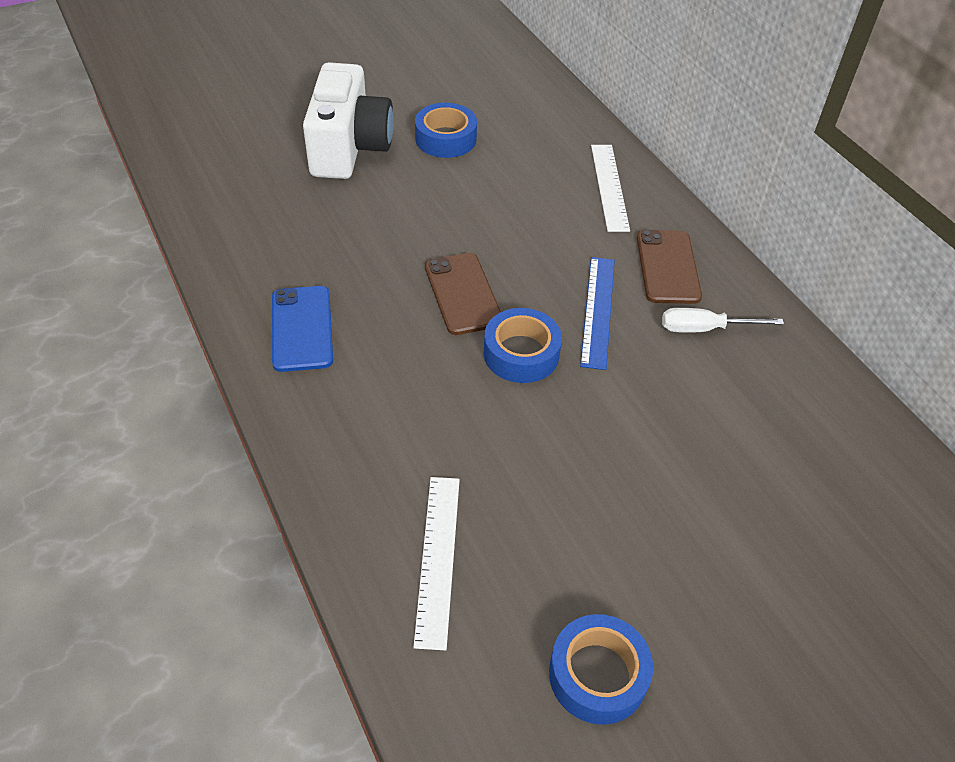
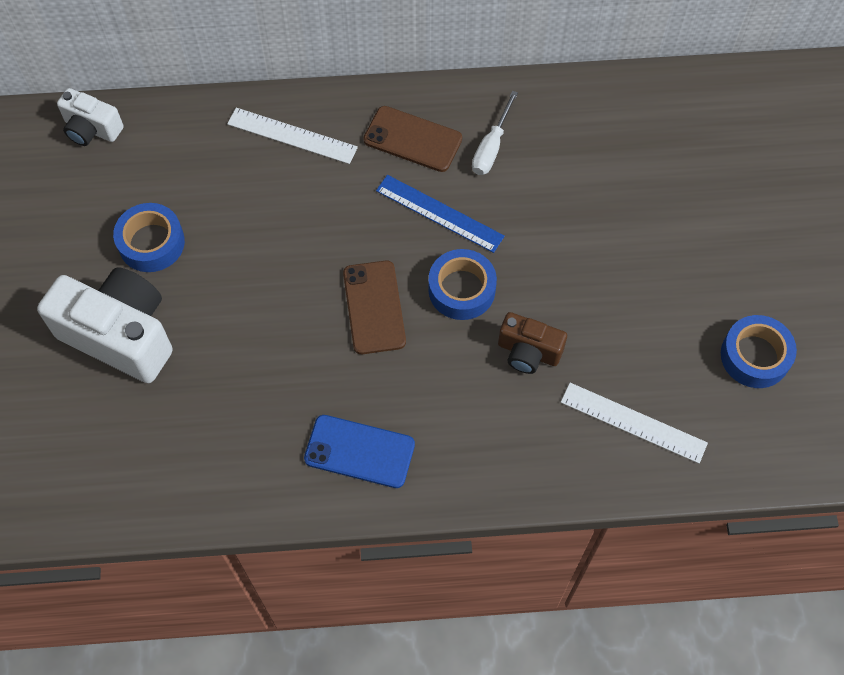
camera: 65 degrees left, 15 degrees up
(463, 294) = (374, 307): brown phone -> brown phone turned 75 degrees clockwise
(478, 431) = (528, 352): none -> brown camera
(530, 77) = (92, 129): none -> white camera

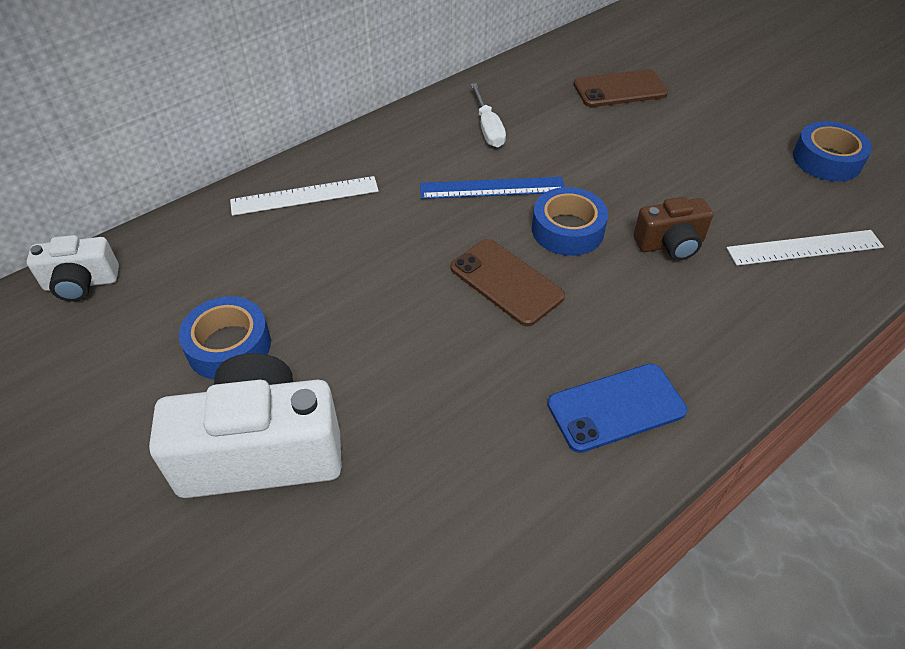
camera: 35 degrees left, 15 degrees down
(412, 139) = (417, 151): brown phone -> brown phone (619, 89)

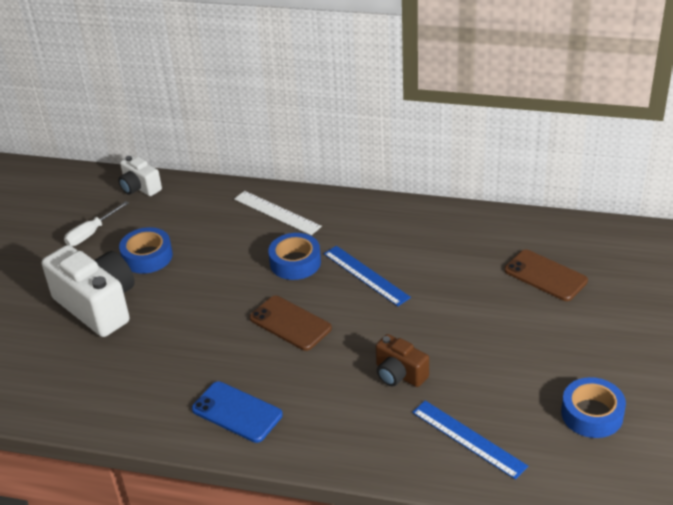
camera: 55 degrees right, 10 degrees down
(488, 128) = (423, 242): white screwdriver -> white screwdriver (91, 233)
(506, 282) = (290, 323): brown phone -> brown phone turned 60 degrees counterclockwise
(567, 230) = (363, 324): blue tape -> blue tape (295, 262)
(804, 247) = (468, 438): white ruler -> blue ruler

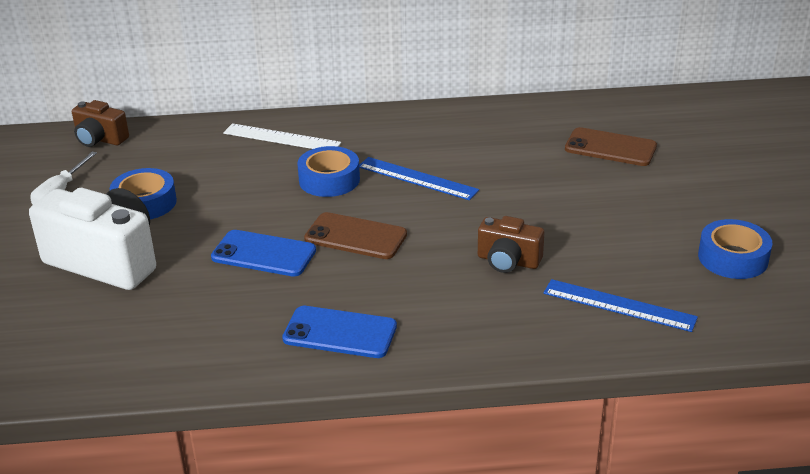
camera: 20 degrees left, 5 degrees down
(140, 187) = (100, 139): white camera -> brown camera
(213, 325) = (264, 254): none -> blue phone

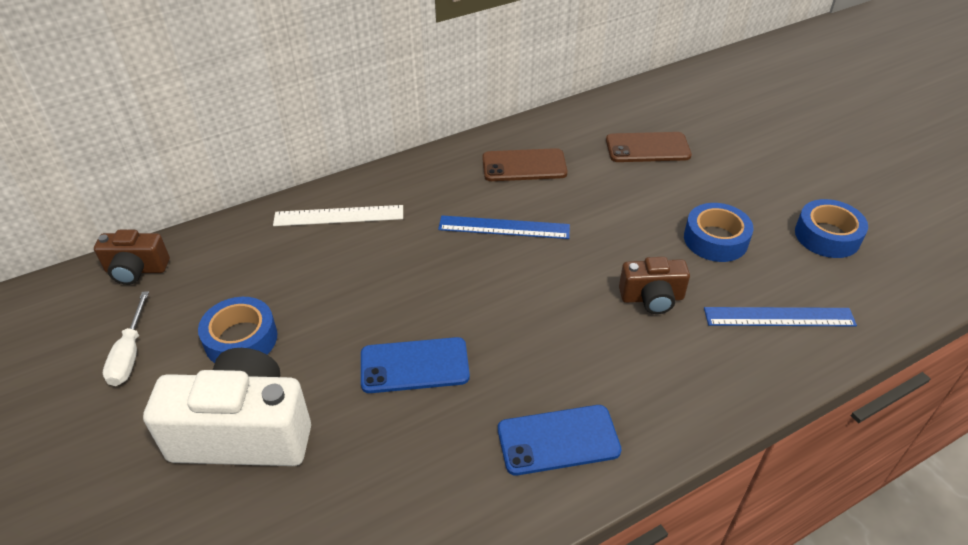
camera: 25 degrees left, 10 degrees up
(329, 180) = (420, 253): blue tape -> blue tape (715, 239)
(355, 236) = (492, 314): brown phone -> brown phone (524, 166)

